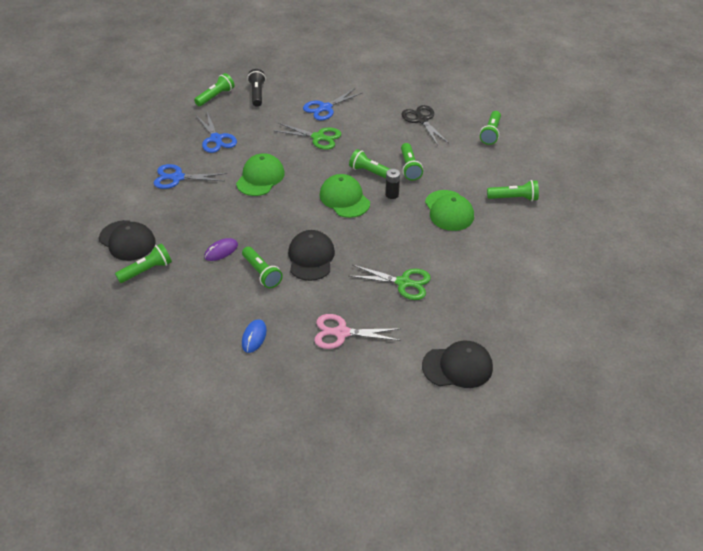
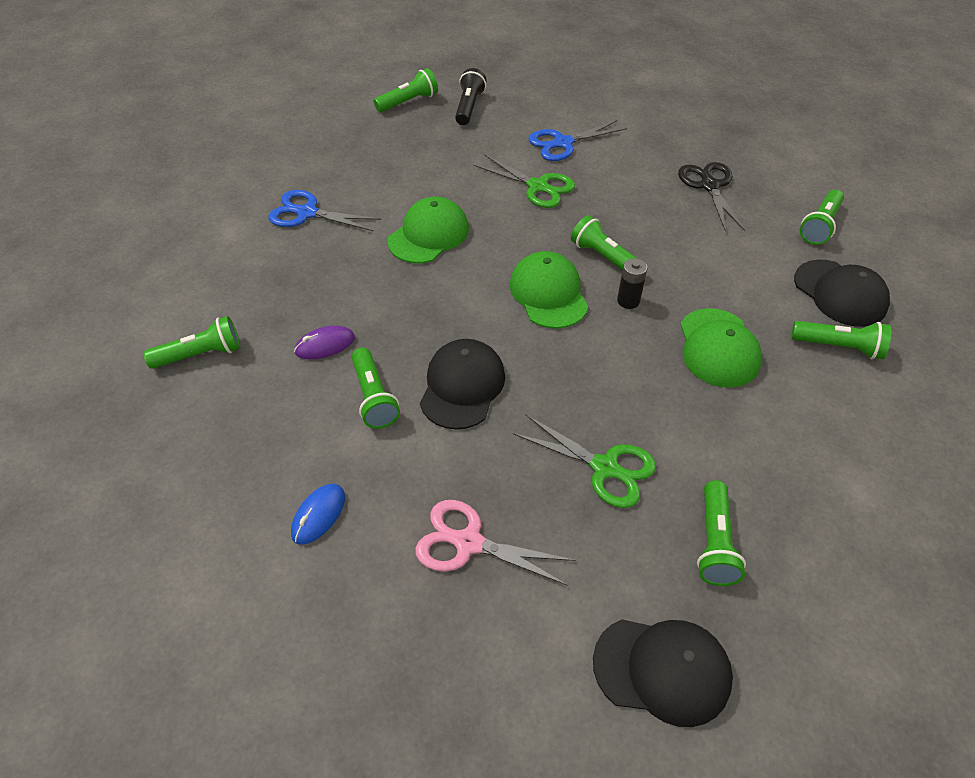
camera: 15 degrees right, 5 degrees up
(127, 241) = (194, 299): black cap -> black cap (840, 293)
(216, 139) = (385, 164): blue scissors -> none
(409, 167) = (670, 260): green flashlight -> green flashlight (714, 543)

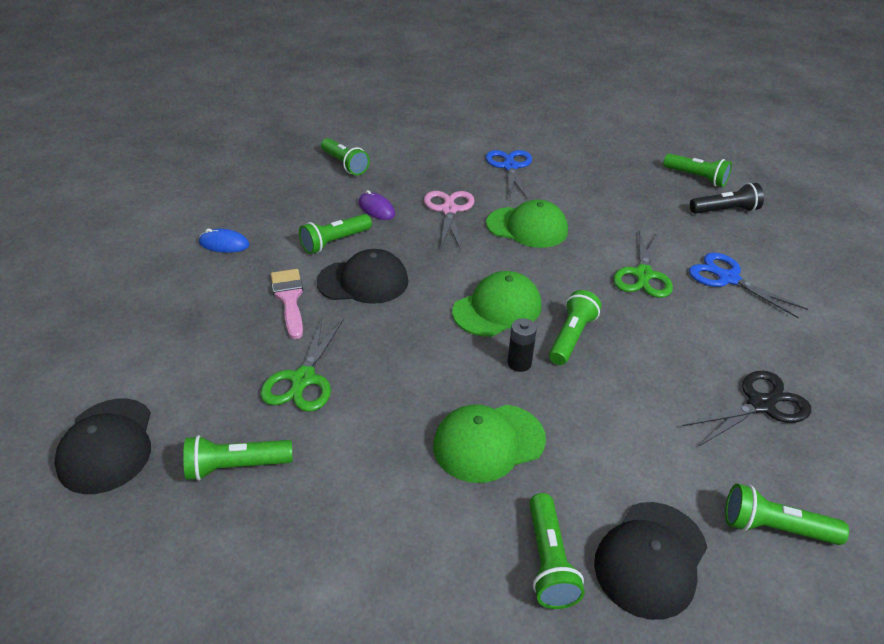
camera: 70 degrees right, 10 degrees down
(466, 460) = (289, 299): none -> pink brush
(468, 543) = (212, 316): pink scissors -> pink scissors (449, 210)

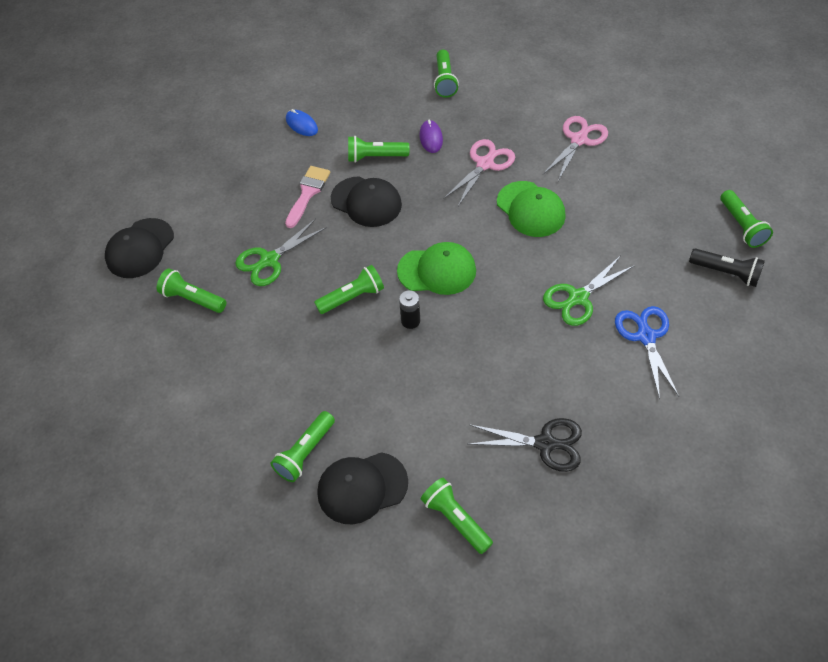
camera: 40 degrees right, 15 degrees up
(488, 442) = (339, 364): green cap -> none
(510, 167) = (578, 140): blue scissors -> pink scissors
(571, 337) = (466, 320): green flashlight -> green flashlight (352, 297)

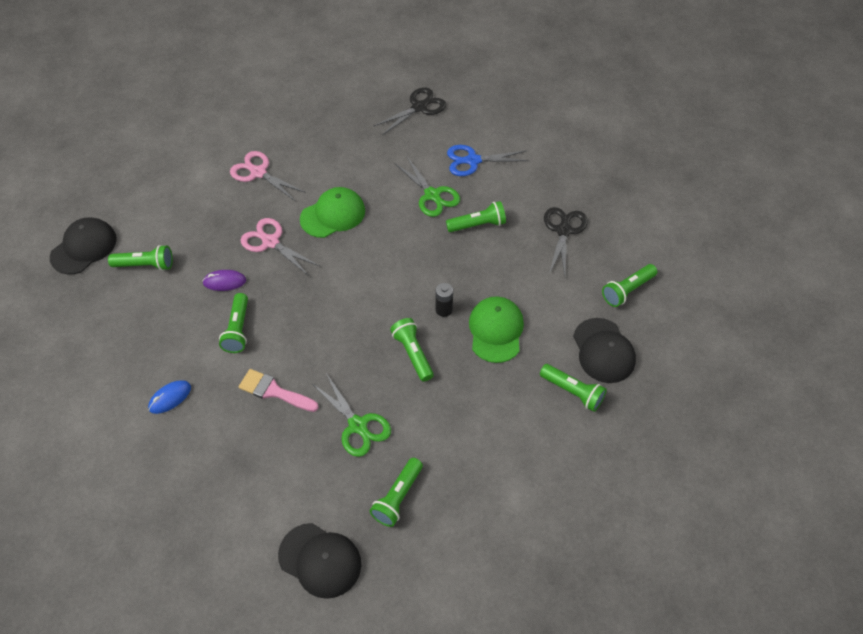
camera: 90 degrees left, 0 degrees up
(366, 202) = (297, 339): black cap -> black cap (84, 248)
(437, 271) = (391, 287): green cap -> green cap (496, 330)
(726, 273) = (419, 107): black flashlight -> black scissors
(742, 226) = (376, 91): green flashlight -> green flashlight (478, 225)

